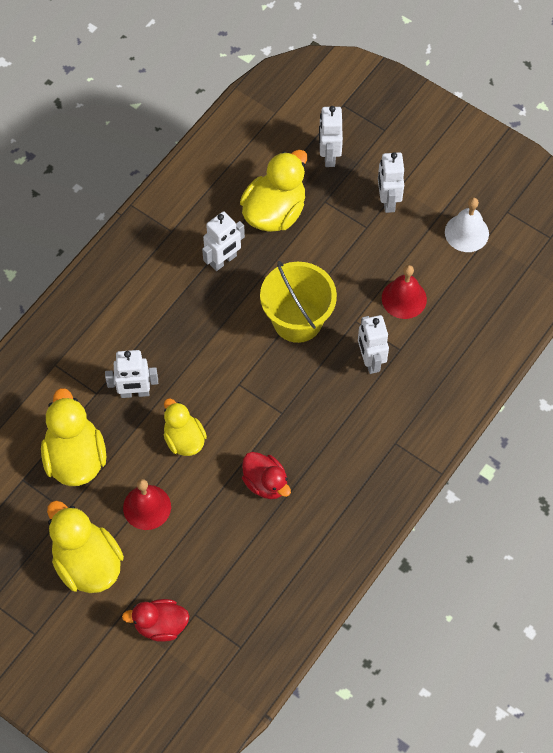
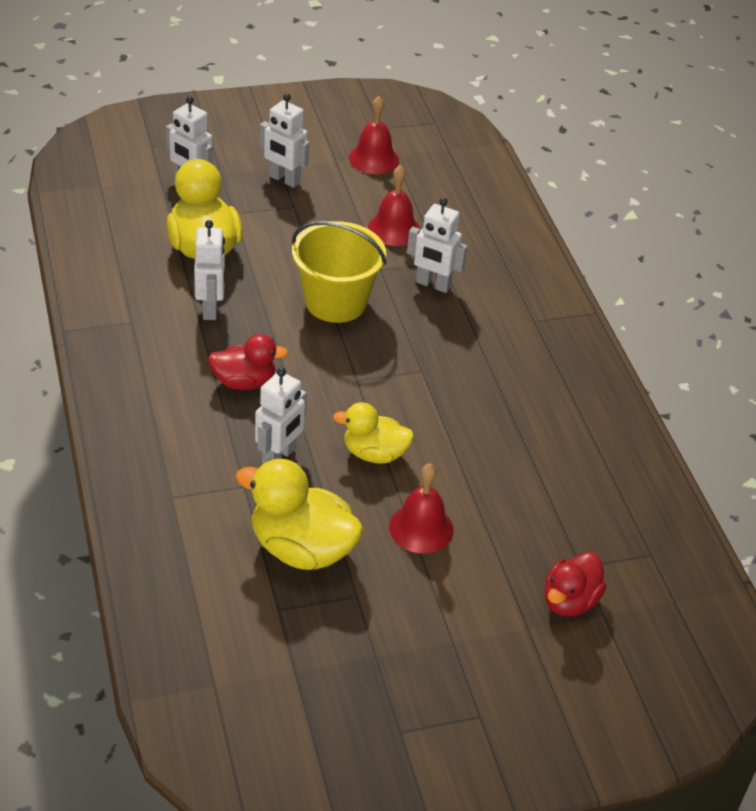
camera: 55 degrees left, 20 degrees down
(87, 563) = (438, 616): yellow duck -> none
(265, 483) = (486, 426): red duck -> red duck (244, 382)
(466, 233) = (374, 159): white bell -> red bell

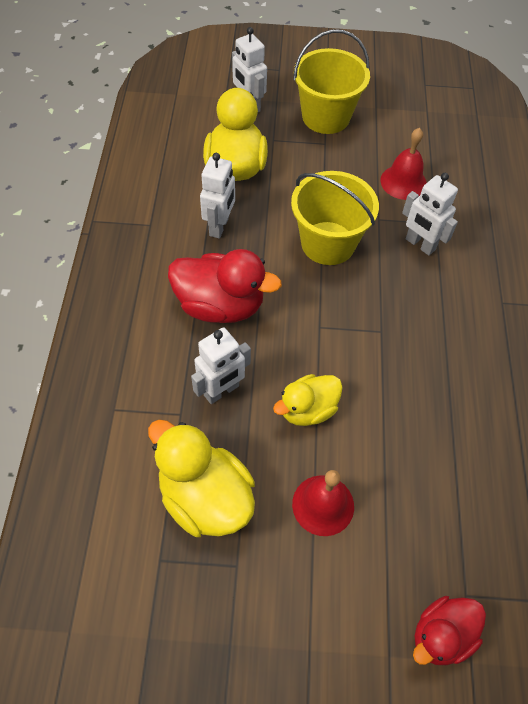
camera: 20 degrees right, 15 degrees up
(244, 382) = (220, 305): red duck -> red duck, size x1.58
(284, 179) = (326, 117): white robot -> yellow bucket
(374, 159) = (408, 112): red bell -> none
(374, 453) = (307, 409): yellow duck -> yellow duck turned 60 degrees counterclockwise

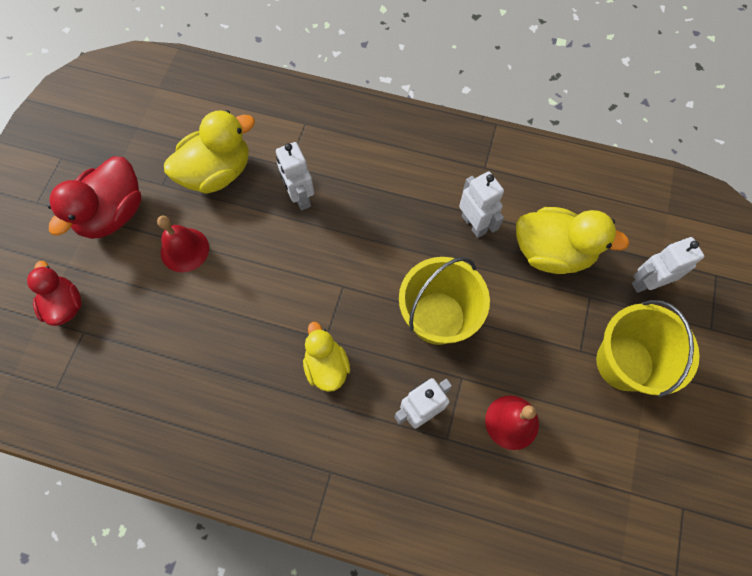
camera: 105 degrees right, 10 degrees up
(219, 226) = (474, 224): white robot -> white robot turned 150 degrees counterclockwise
(220, 305) = (383, 210): red duck -> red duck (113, 214)
(307, 409) = (265, 257): yellow duck -> yellow duck (326, 366)

